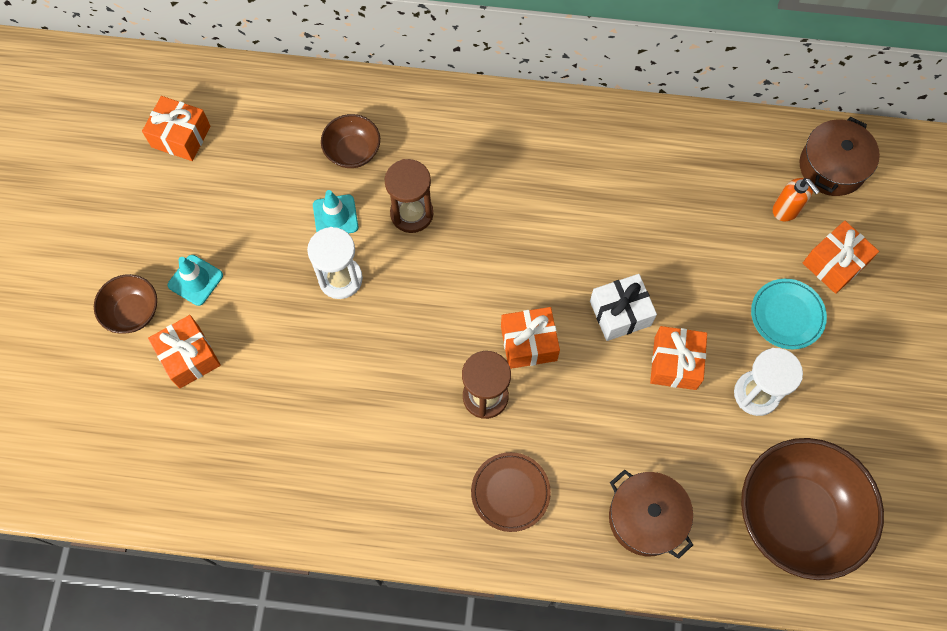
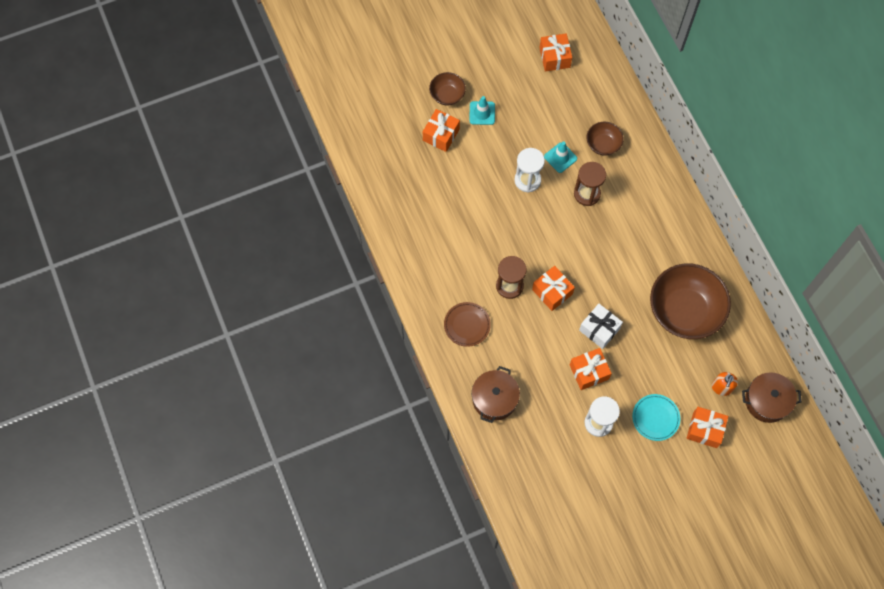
camera: 60 degrees right, 0 degrees up
(796, 516) = (542, 475): brown bowl -> brown bowl (684, 311)

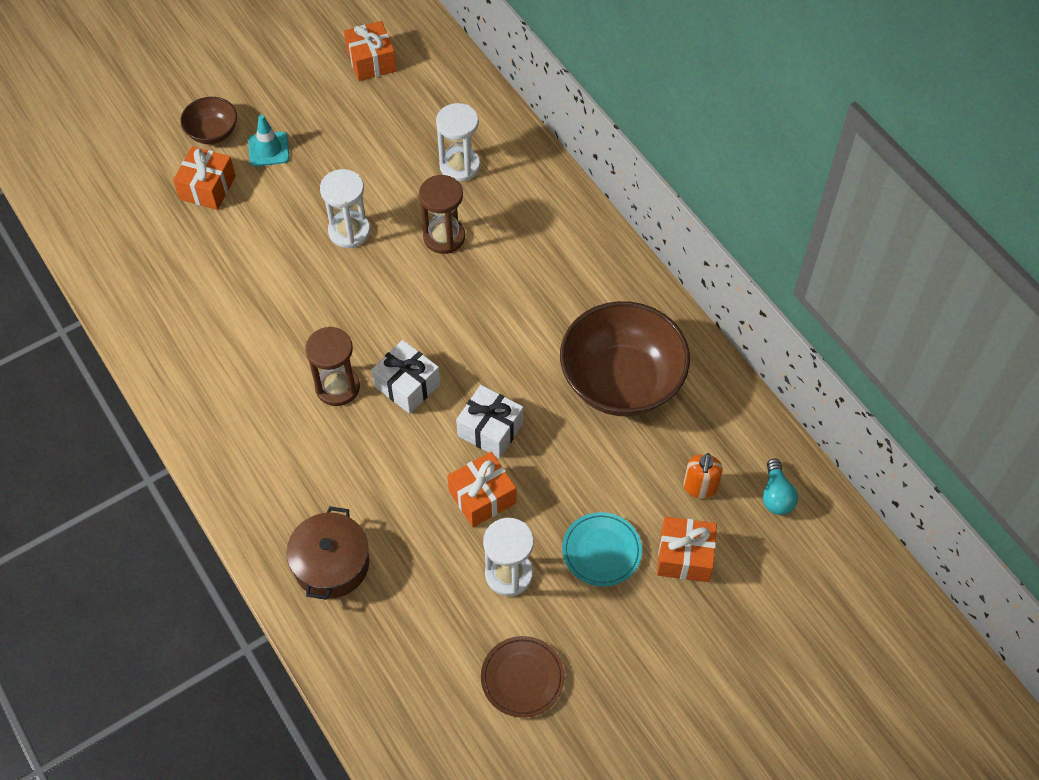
camera: 10 degrees left, 10 degrees down
(467, 325) = (274, 456): brown plate -> brown plate (522, 678)
(552, 292) = (407, 385): orange gift -> white gift
(560, 157) = (396, 193): turquoise traffic cone -> none
(603, 144) = (459, 166): brown bowl -> white hourglass
(767, 401) = (776, 495): brown pot -> turquoise light bulb

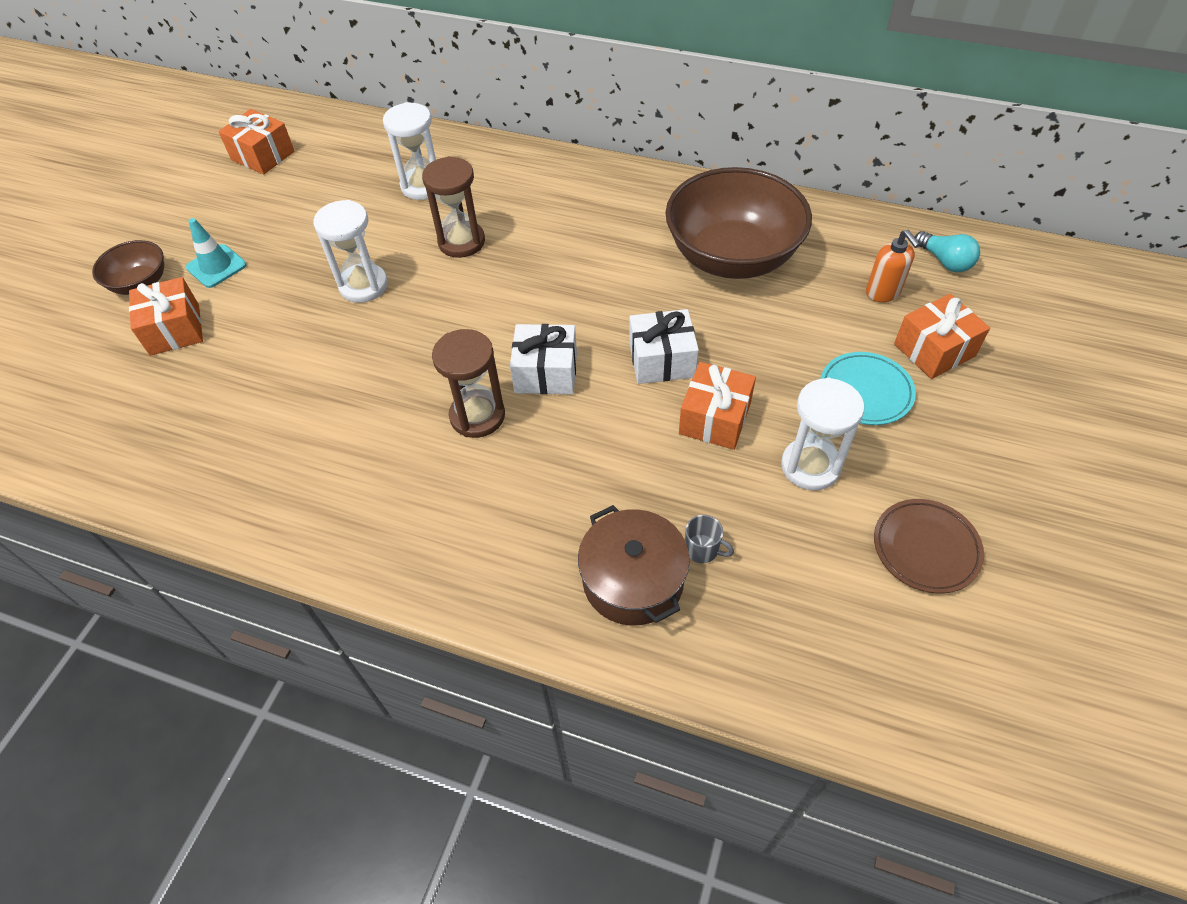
camera: 35 degrees left, 5 degrees down
(388, 576) = (702, 549): none -> grey mug

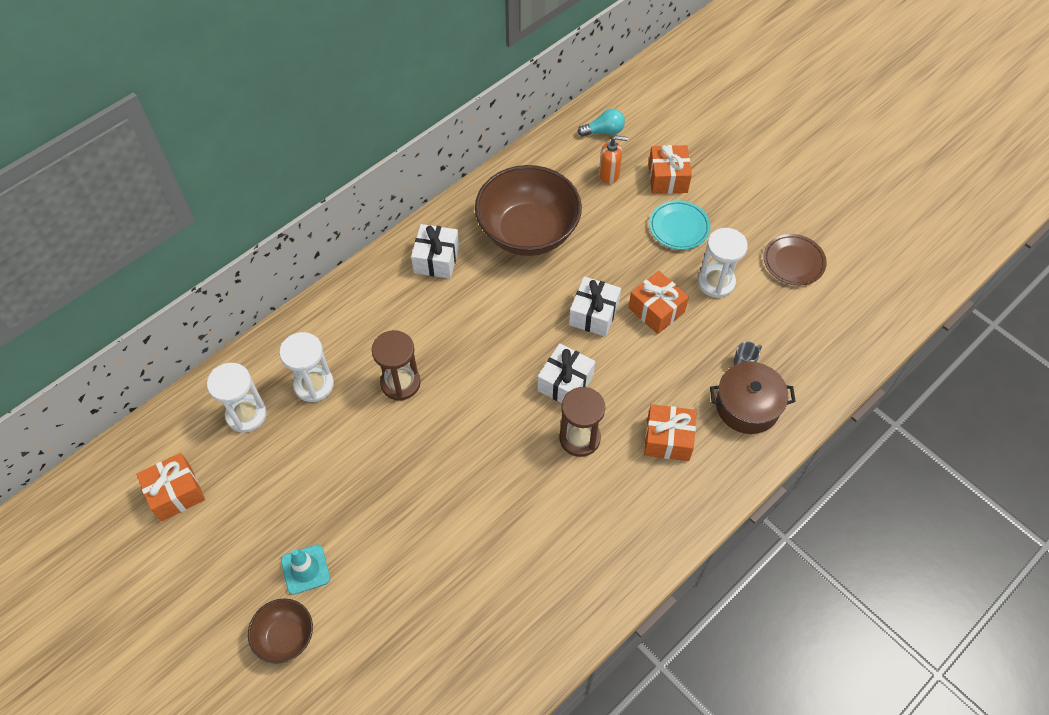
camera: 65 degrees left, 5 degrees up
(175, 329) = (363, 620): orange gift -> orange gift (668, 439)
(363, 285) = (404, 466): white hourglass -> white hourglass (246, 414)
(634, 204) = (436, 259): none -> white gift

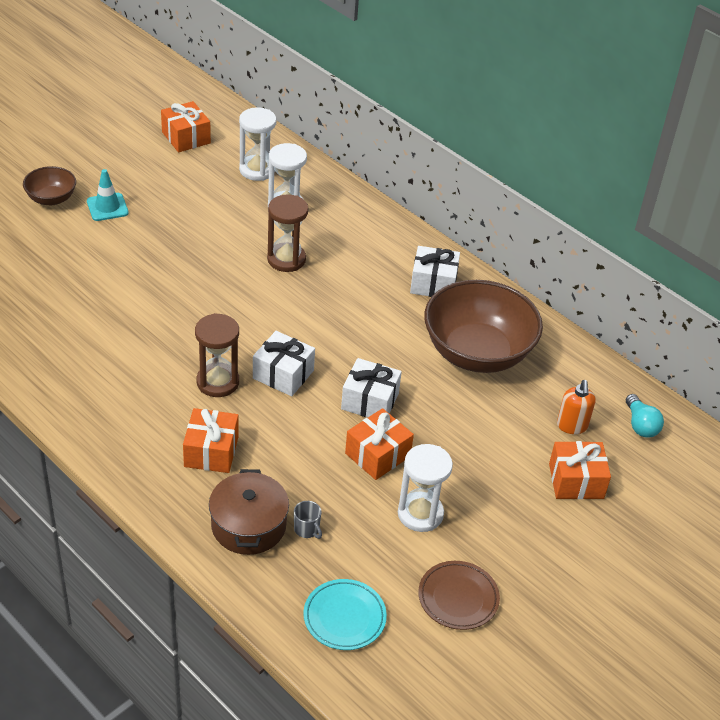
camera: 85 degrees right, 15 degrees down
(679, 227) = (500, 485): turquoise plate -> turquoise plate (344, 617)

